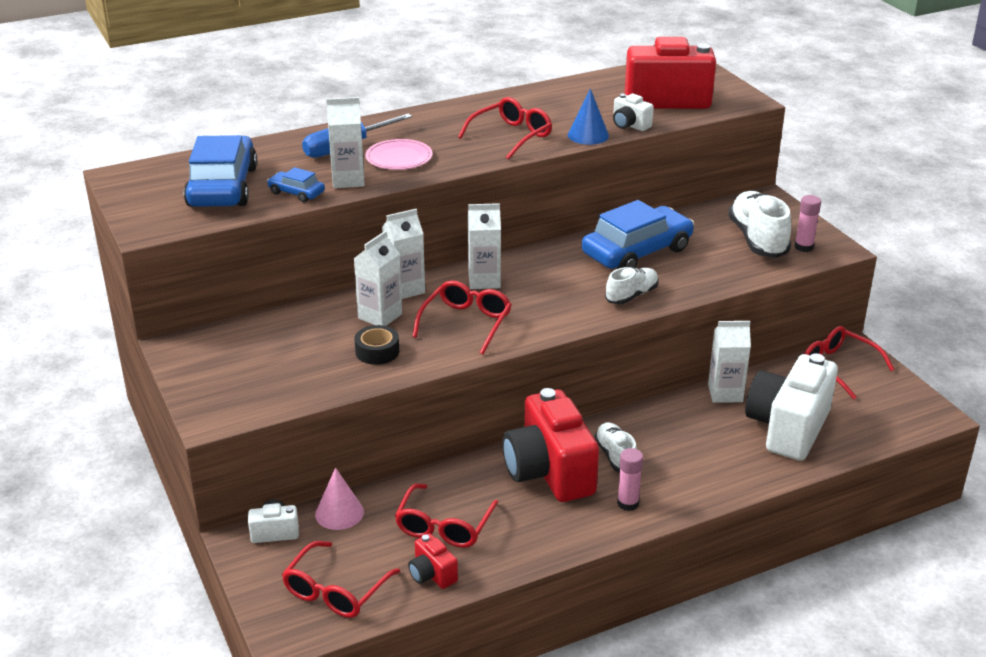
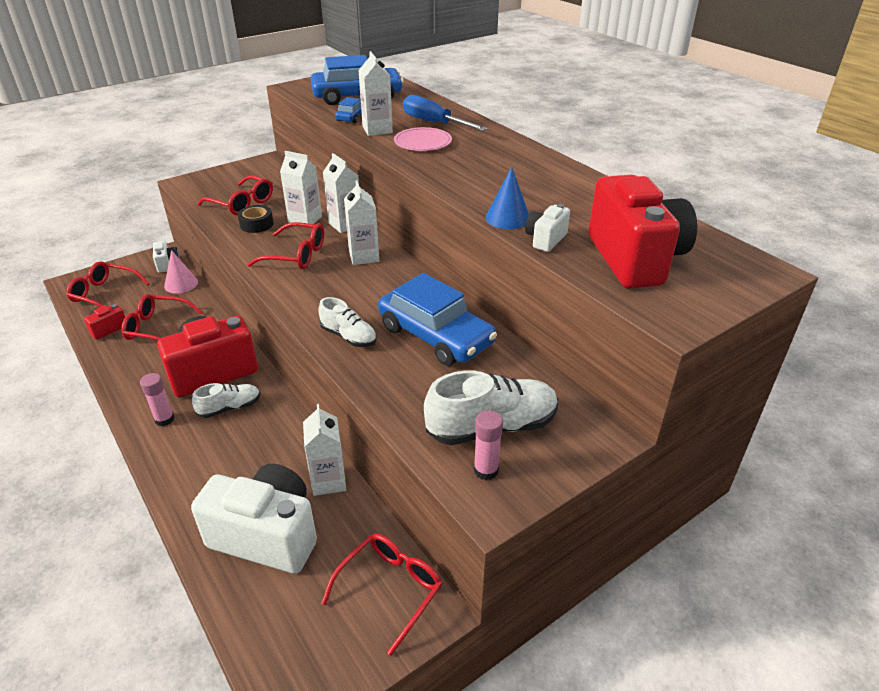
camera: 80 degrees right, 5 degrees up
(511, 136) = (486, 182): red glasses -> red glasses (242, 203)

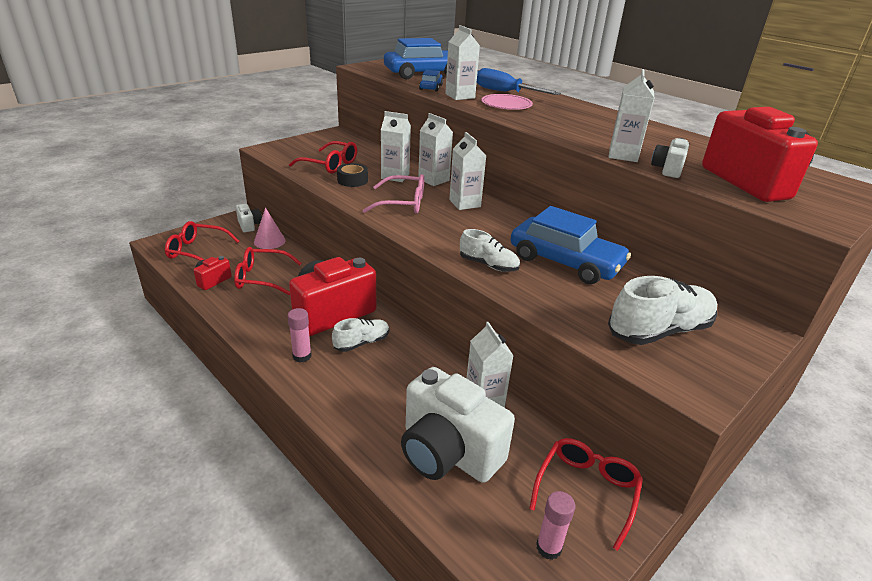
camera: 10 degrees left, 5 degrees down
(267, 535) = (448, 452): white camera -> white camera turned 150 degrees counterclockwise
(296, 255) = (402, 203): red glasses -> pink glasses
(486, 470) = (676, 366): pink glue stick -> pink glue stick (548, 547)
(508, 218) = (623, 155): blue cone -> white carton

